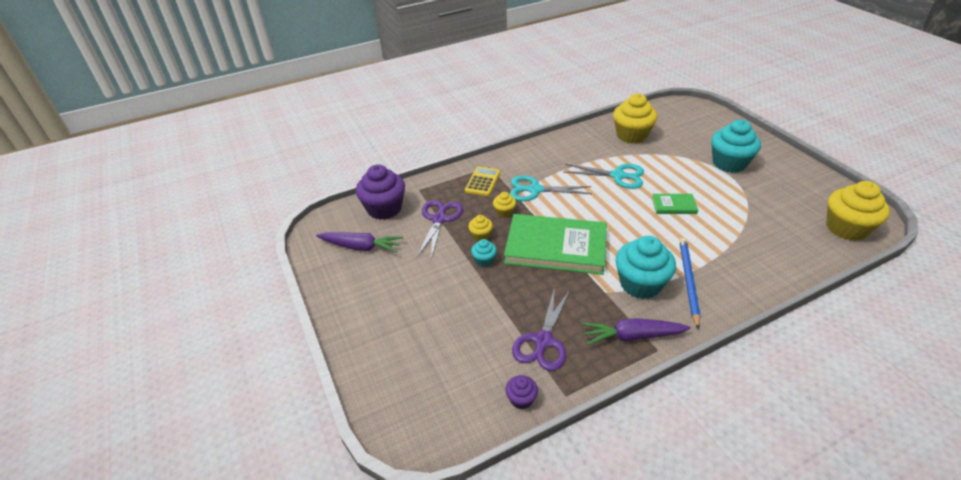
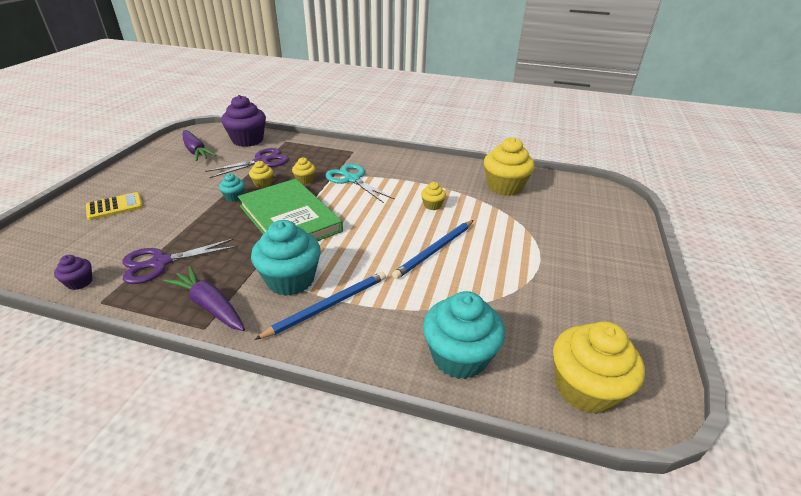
camera: 40 degrees right, 5 degrees down
(482, 182) = (330, 157): yellow calculator -> yellow calculator (115, 207)
(618, 176) = (432, 205): turquoise scissors -> yellow cupcake
(674, 205) = (435, 250): green book -> blue pencil
(729, 163) = (560, 254): turquoise cupcake -> turquoise cupcake (459, 356)

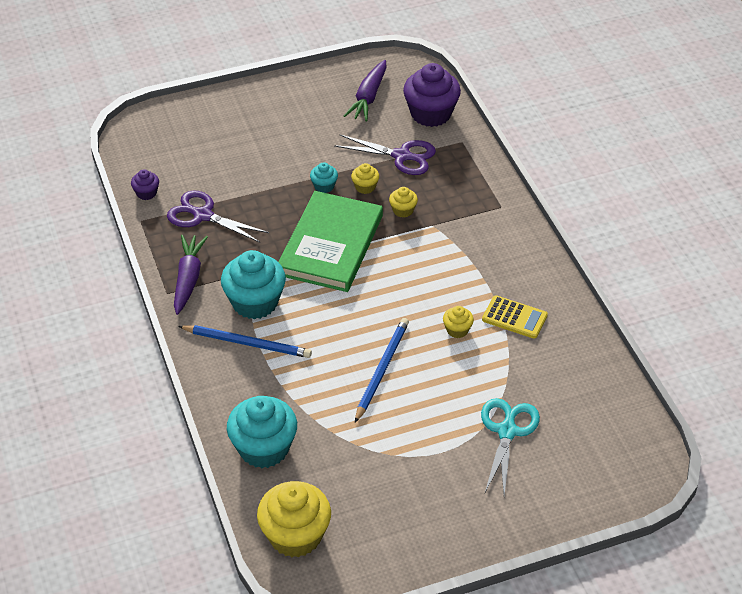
camera: 55 degrees right, 10 degrees up
(115, 207) = (236, 129): yellow calculator -> yellow calculator (514, 317)
(352, 179) = (442, 242): turquoise scissors -> turquoise scissors (507, 431)
(435, 250) = (382, 370): blue pencil -> blue pencil turned 105 degrees clockwise
(504, 187) = (560, 370): yellow cupcake -> none

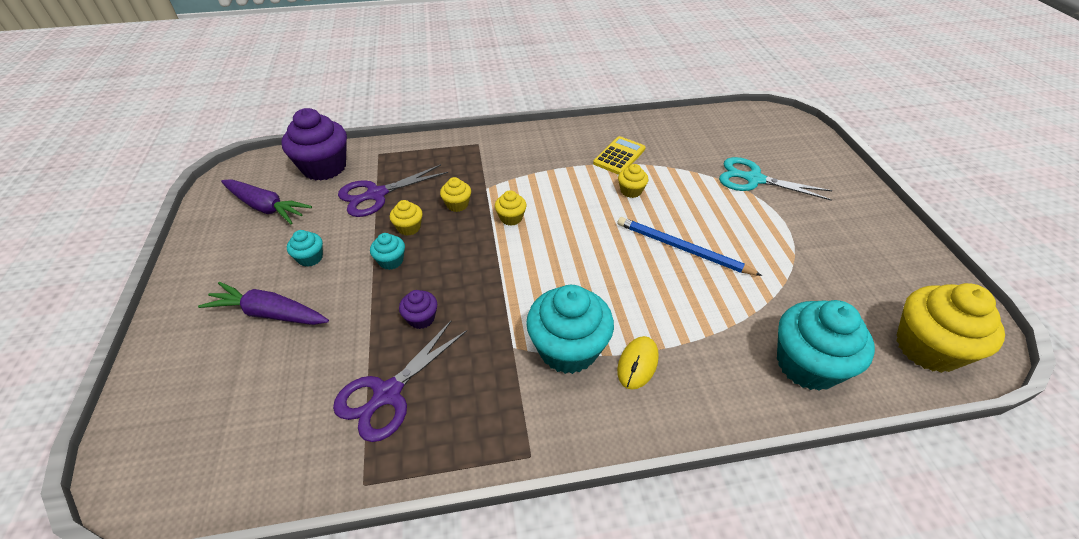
camera: 80 degrees left, 0 degrees up
(146, 193) = (303, 470): purple cupcake -> purple cupcake (421, 318)
(188, 279) = (509, 424): purple carrot -> purple carrot (270, 313)
(247, 343) = (637, 364): blue pencil -> yellow mouse
(317, 141) = (310, 258): none -> turquoise cupcake
(331, 245) = (490, 266): green book -> none
(394, 248) = (511, 218): none -> yellow cupcake
(402, 156) = (376, 195): purple scissors -> purple scissors turned 150 degrees counterclockwise

